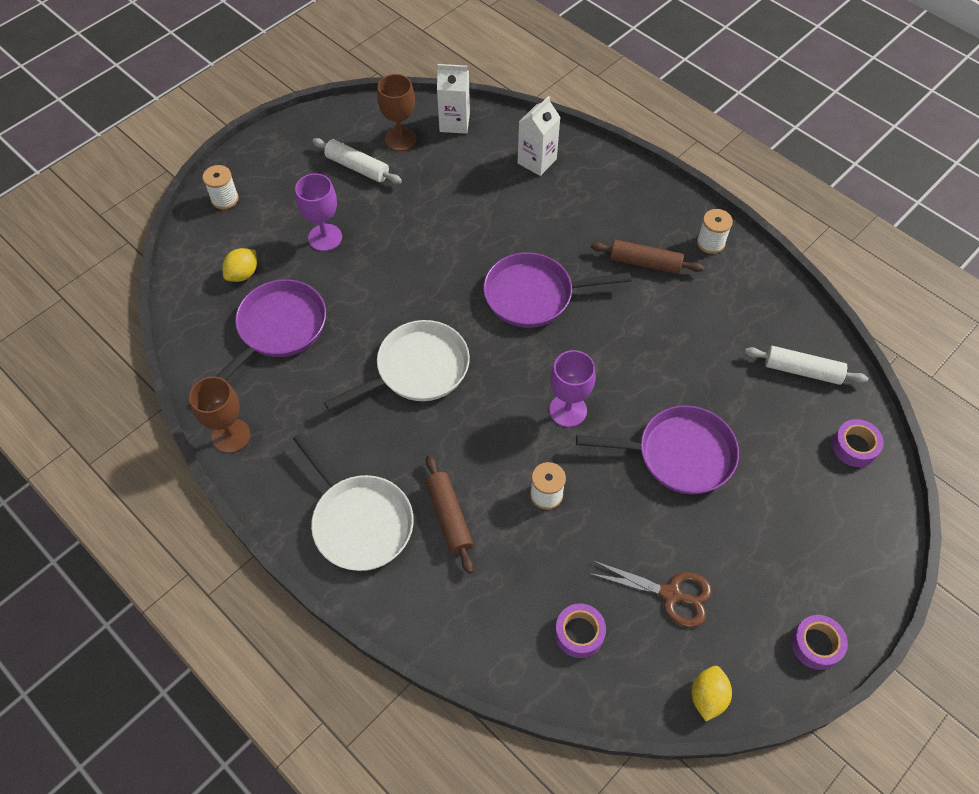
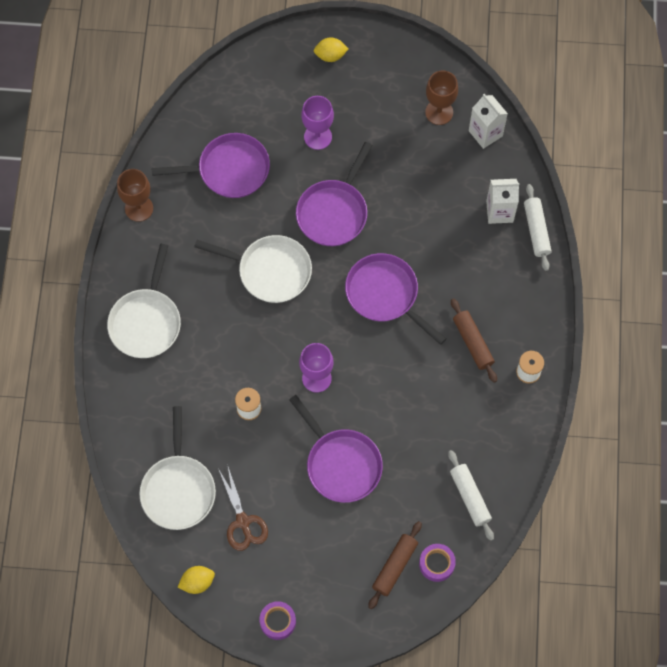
camera: 50 degrees right, 10 degrees up
(225, 199) = (293, 53): white spool -> none
(243, 274) = (249, 115): yellow lemon -> yellow lemon (330, 55)
(357, 167) = (391, 107): white rolling pin -> white rolling pin (536, 230)
(411, 276) = (334, 212): none -> purple pan
(449, 517) = (189, 366): brown rolling pin -> brown rolling pin (394, 566)
(579, 633) = (178, 489): purple tape -> white pan

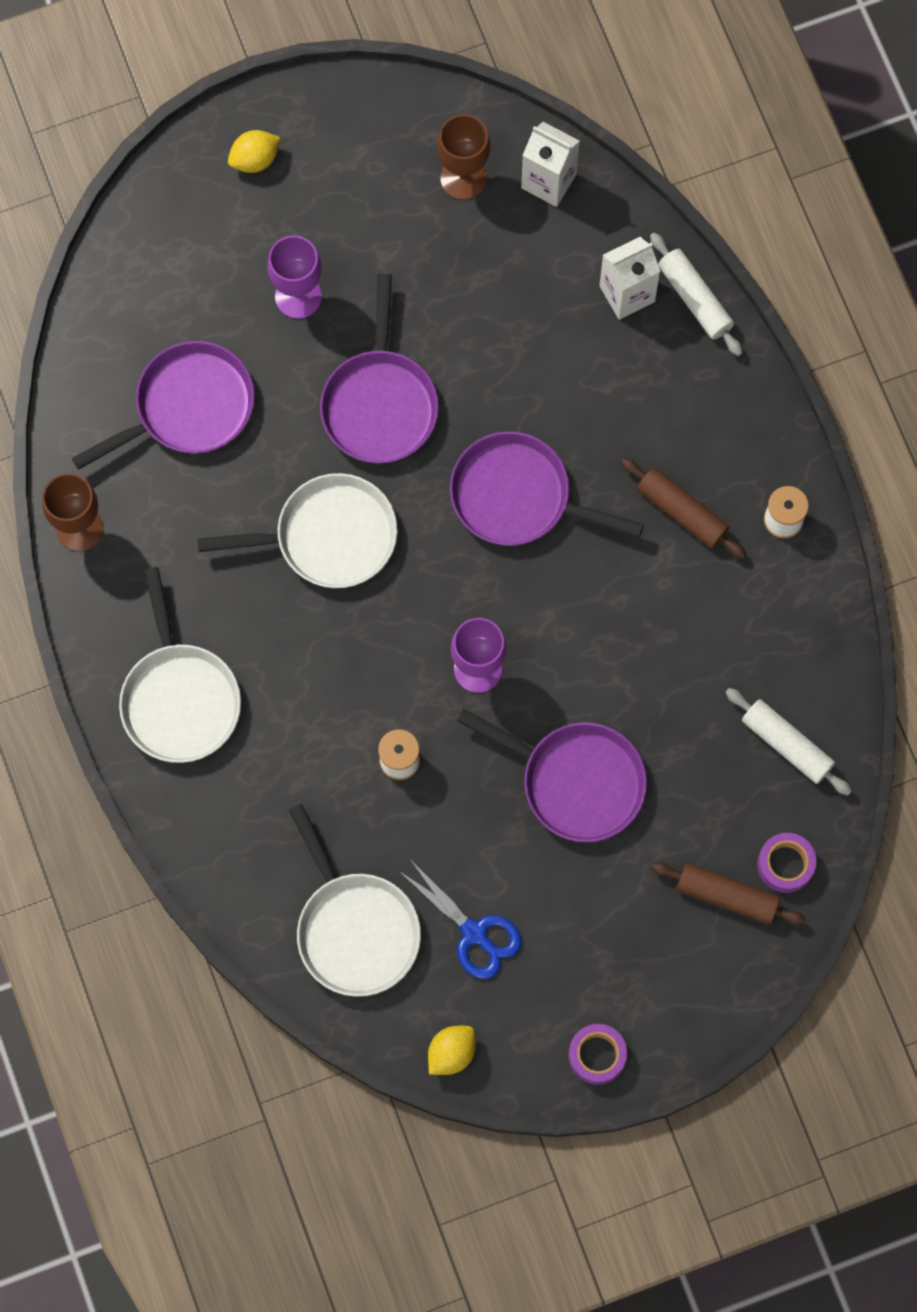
camera: 25 degrees left, 5 degrees up
(243, 521) = (474, 933): brown scissors -> blue scissors
(394, 566) = (727, 896): brown rolling pin -> brown rolling pin turned 75 degrees counterclockwise

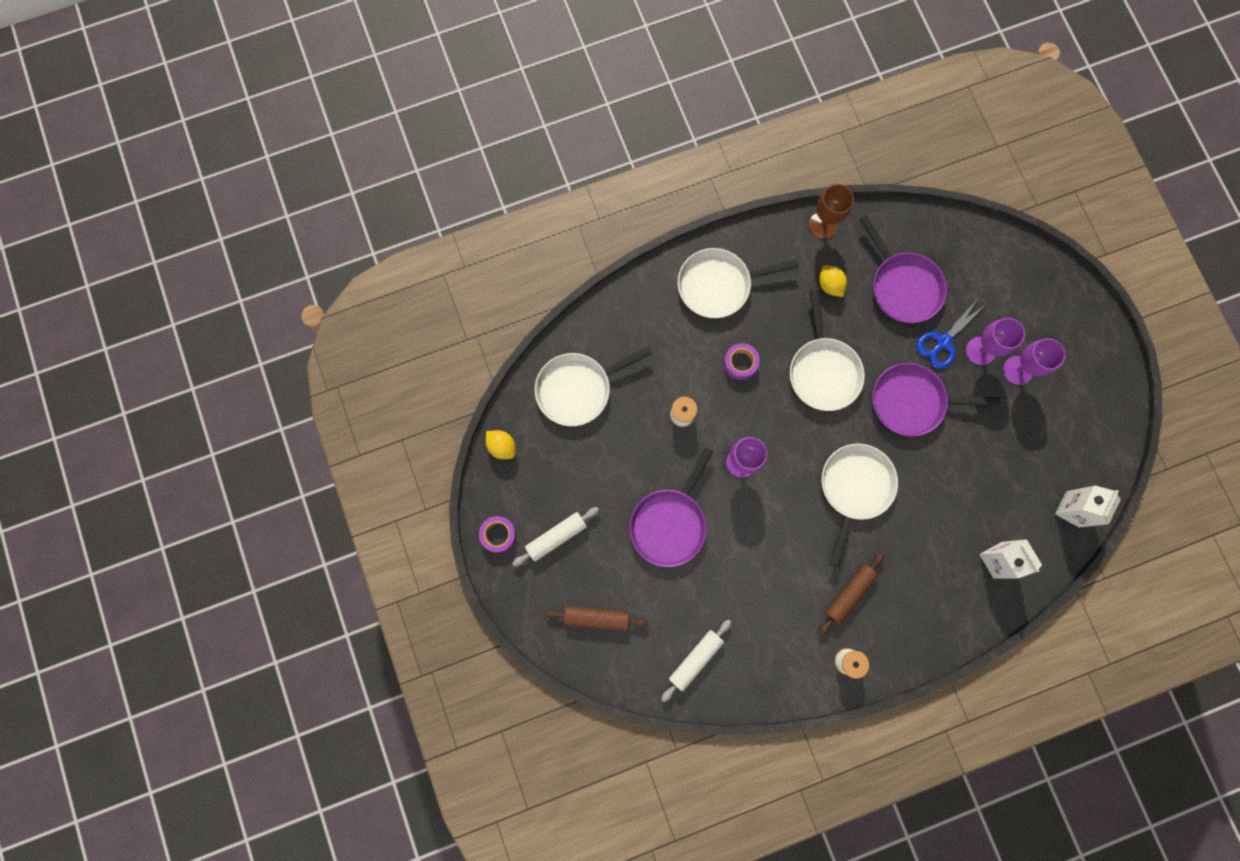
camera: 90 degrees right, 5 degrees up
(255, 159) = (1070, 323): yellow lemon -> yellow lemon (829, 285)
(330, 243) = (1017, 370): none -> purple goblet
(463, 178) = (1069, 453): brown goblet -> none
(474, 933) = (575, 460): blue scissors -> blue scissors (943, 342)
(518, 497) = (854, 488): purple pan -> white pan
(695, 299) = (997, 605): white rolling pin -> white rolling pin (556, 537)
(727, 896) = (596, 618): brown rolling pin -> brown rolling pin turned 75 degrees clockwise
(785, 864) = (617, 656): purple tape -> purple tape (740, 363)

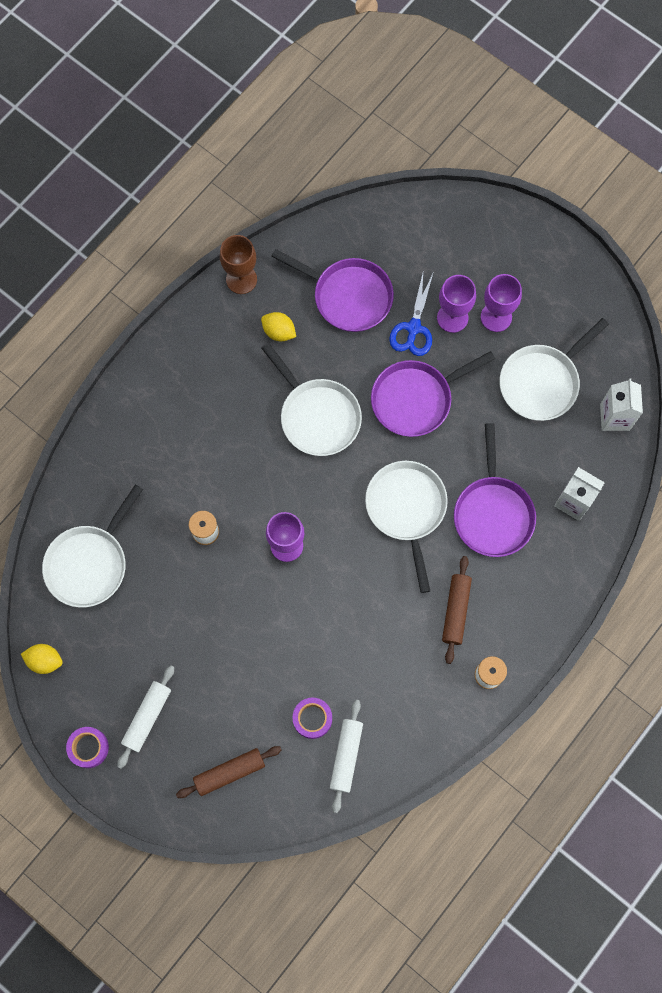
camera: 30 degrees left, 5 degrees down
(670, 523) = (250, 641): purple pan -> purple pan (493, 513)
(719, 285) = (173, 389): white pan -> white pan (542, 382)
(740, 363) = (234, 451): purple tape -> purple tape (312, 718)

